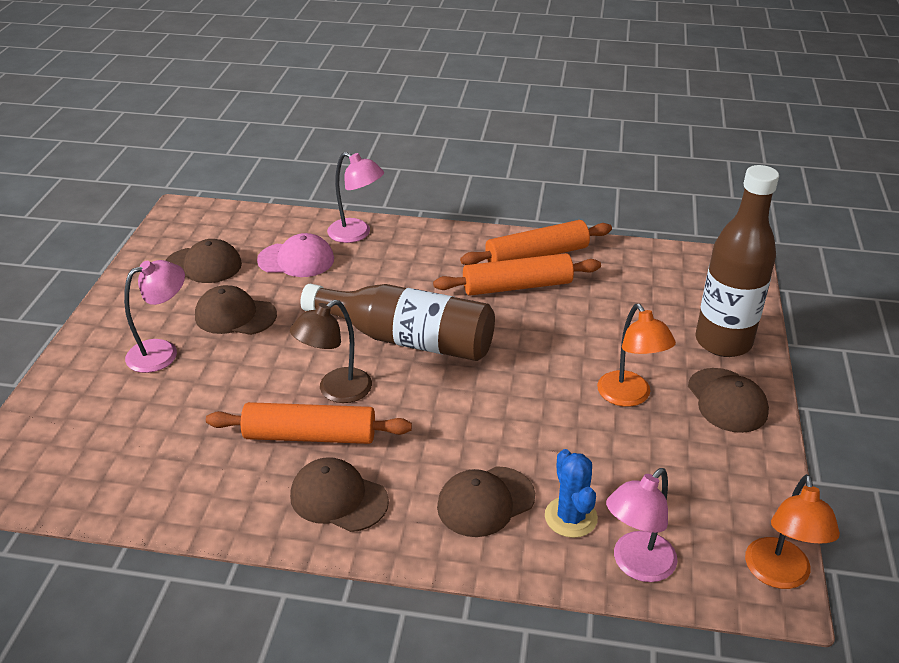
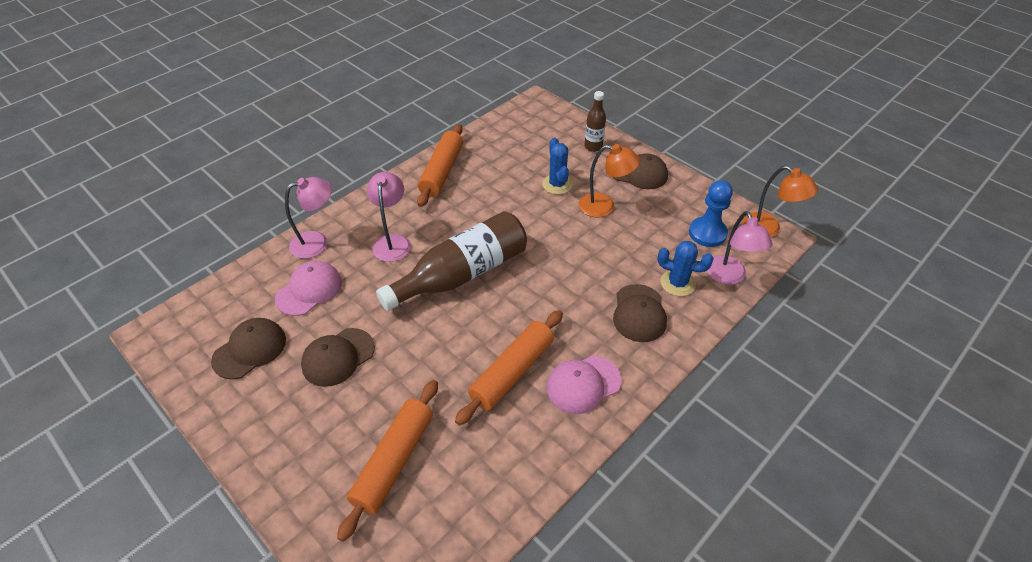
camera: 55 degrees left, 10 degrees up
(162, 352) = (335, 423): pink lamp -> pink lamp (392, 242)
(336, 391) = (479, 337): brown lamp -> none
(338, 498) = (583, 384): brown cap -> pink cap
(517, 286) = (462, 196): orange rolling pin -> orange rolling pin (394, 461)
(619, 343) = (557, 184): none -> blue cactus
(694, 511) = (707, 233): none -> blue pawn
(723, 342) = (593, 147): brown bottle -> brown bottle, size x0.48

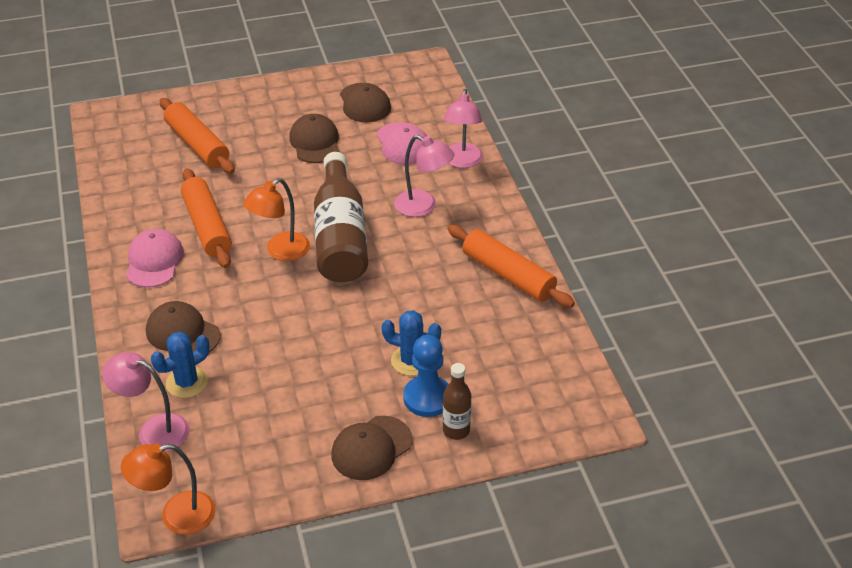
camera: 120 degrees right, 5 degrees down
(604, 207) = (341, 383): orange lamp -> orange lamp (280, 251)
(707, 233) = (223, 452): blue pawn -> blue pawn (427, 398)

